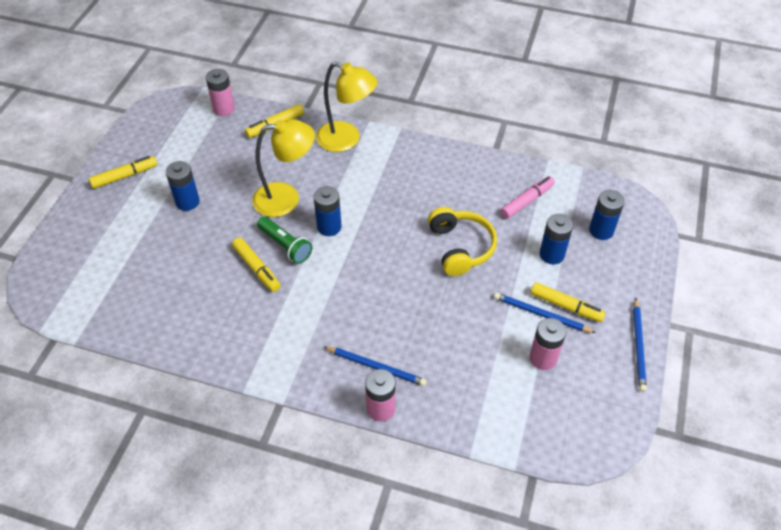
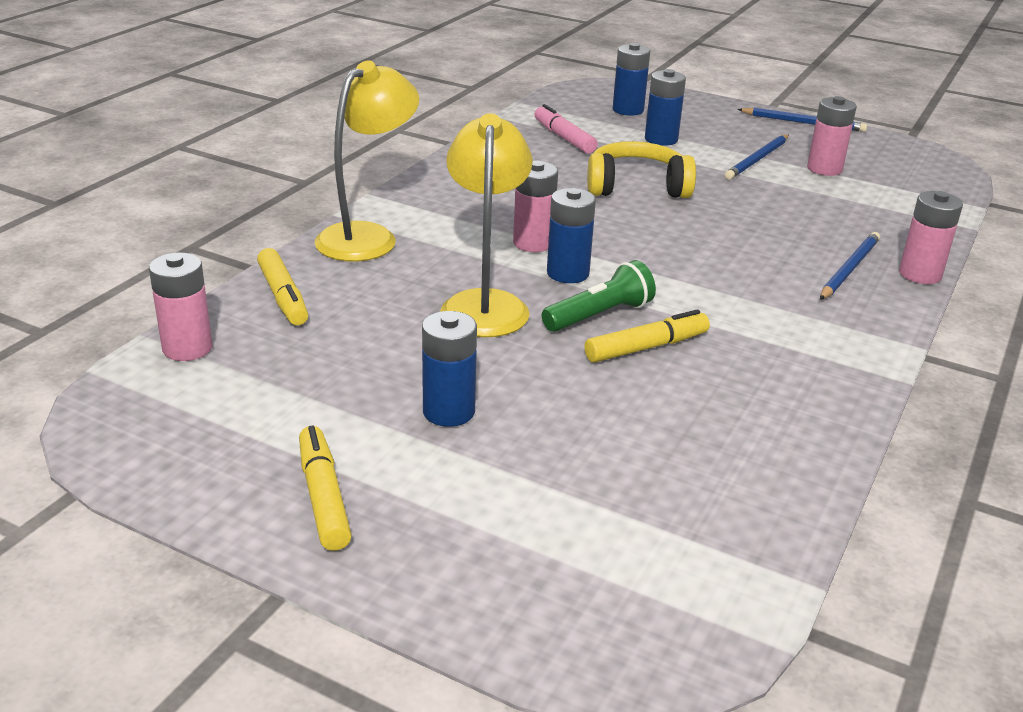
camera: 80 degrees left, 20 degrees down
(361, 207) = (533, 243): none -> pink battery
(566, 306) = (745, 145): yellow marker -> none

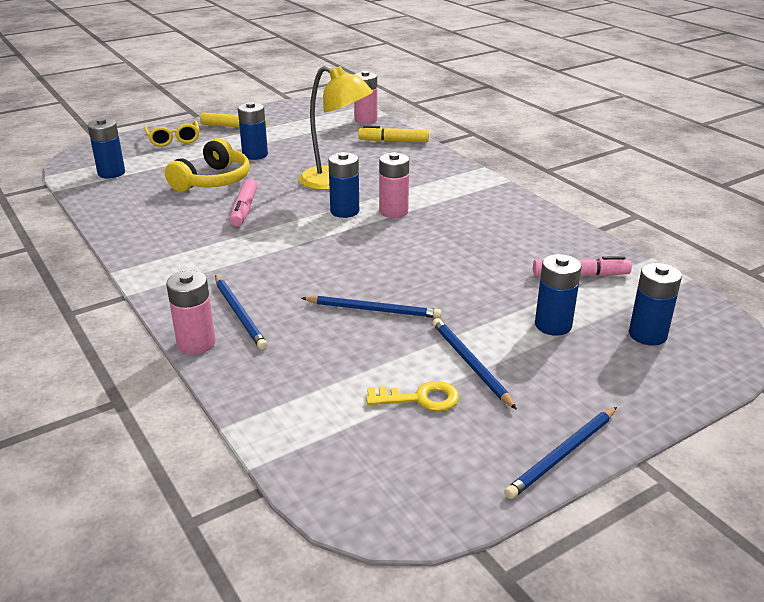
camera: 120 degrees right, 0 degrees up
(368, 236) = (445, 169): yellow lamp -> none
(457, 553) = (173, 140): none -> yellow glasses
(599, 315) = (289, 206): green flashlight -> none
(636, 187) = (452, 275): yellow headphones -> yellow headphones (213, 181)
(646, 347) = (244, 209): yellow marker -> pink marker
(683, 552) = (111, 173): none -> blue battery
(744, 209) = (373, 310): none -> blue pencil
(824, 169) = (420, 398): pink battery -> yellow key

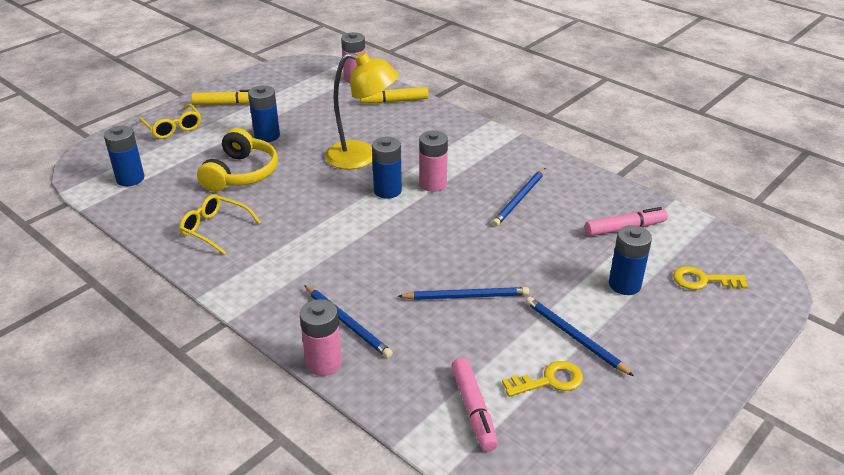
camera: 15 degrees left, 5 degrees up
(162, 220) = (215, 229): none -> yellow glasses
(244, 209) = (290, 203): pink marker -> pink marker (473, 409)
(562, 454) = (685, 411): blue pencil -> blue pencil (519, 199)
(647, 335) = (703, 280): blue battery -> yellow key

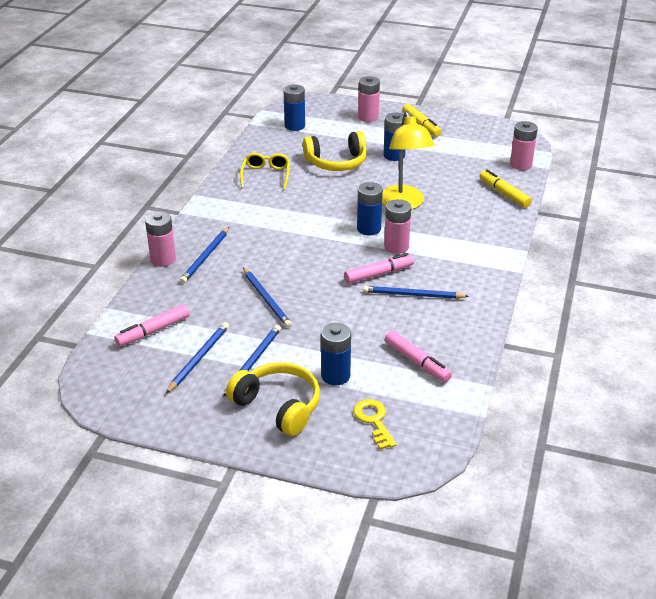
camera: 65 degrees right, 0 degrees up
(173, 128) = (368, 117): yellow glasses -> pink battery
(471, 208) = (379, 274): none -> pink marker
(549, 380) = (199, 358): yellow key -> blue pencil
(659, 339) = (278, 406): none -> yellow headphones

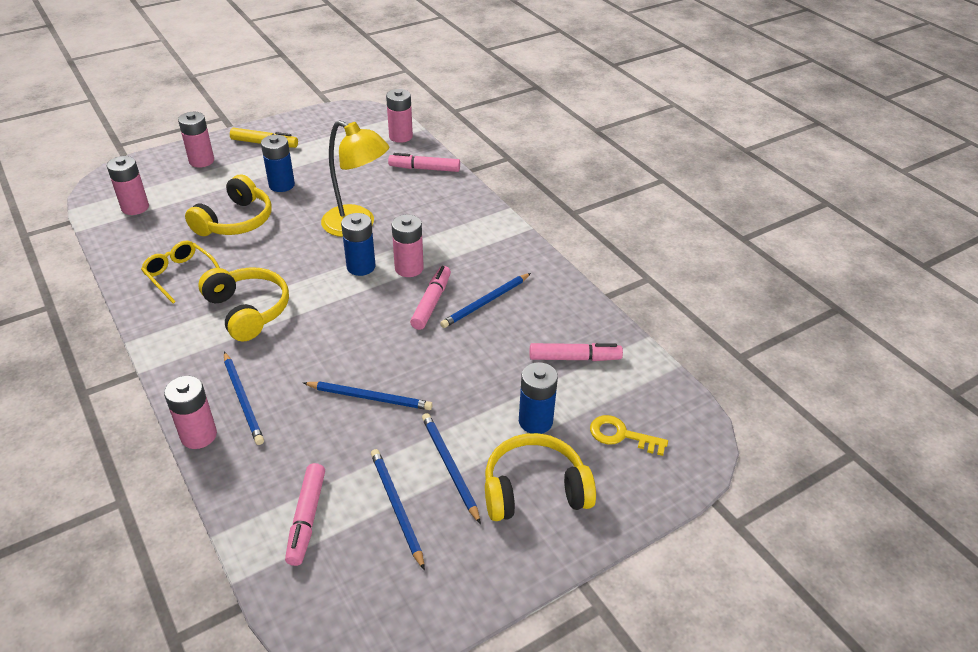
camera: 50 degrees left, 5 degrees up
(272, 214) = (248, 311): none -> yellow headphones
(294, 126) = (135, 207): blue battery -> pink battery
(504, 194) = (424, 169): yellow marker -> pink marker

